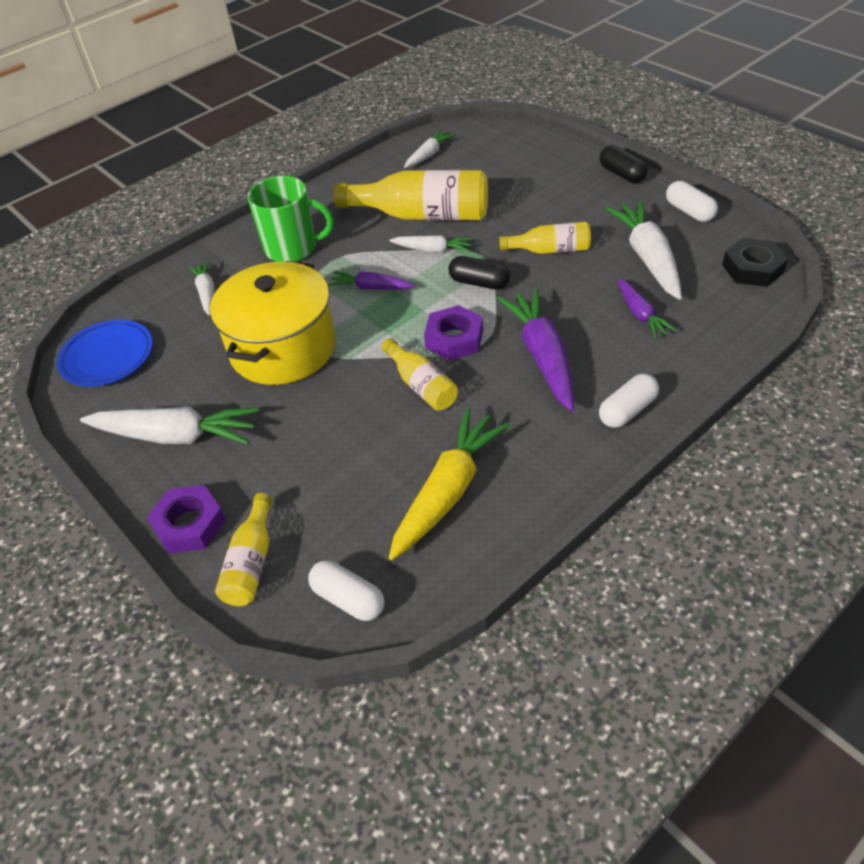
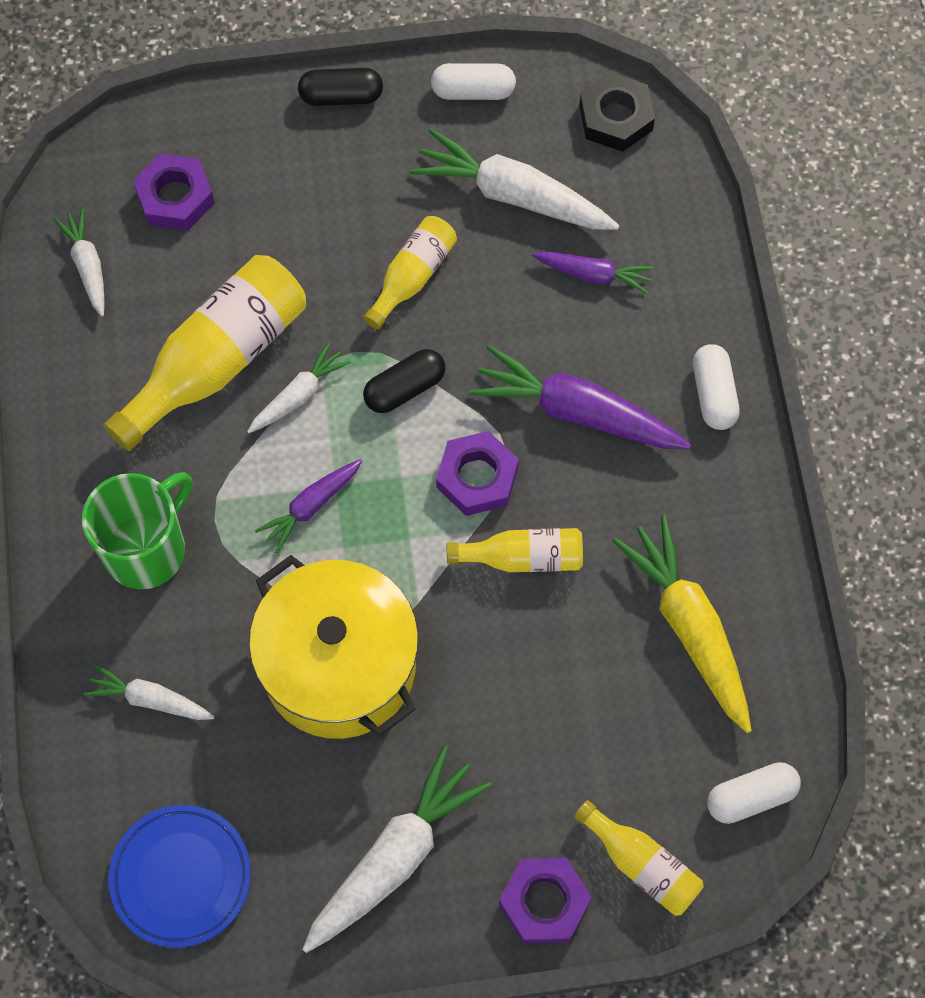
camera: 60 degrees left, 20 degrees up
(497, 158) = (175, 197): none -> purple nut

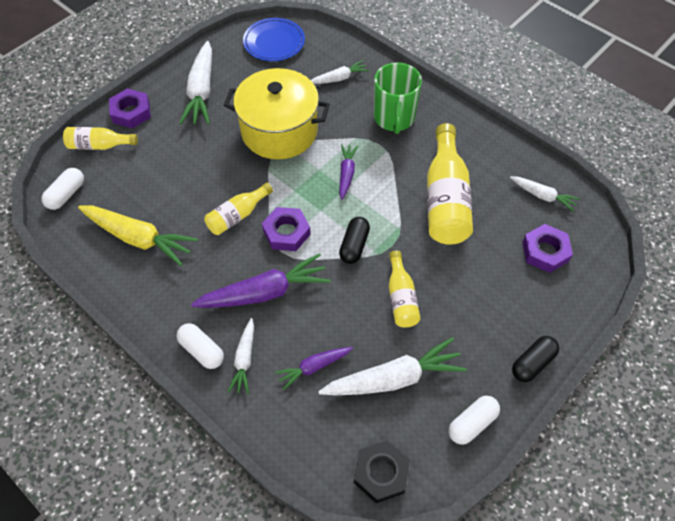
camera: 140 degrees right, 10 degrees down
(299, 395) = (397, 210): white carrot -> white carrot (244, 359)

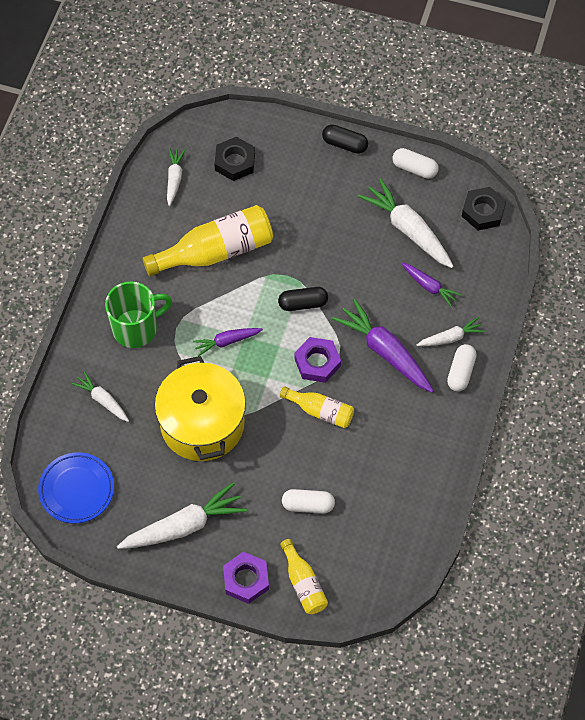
camera: 115 degrees left, 5 degrees up
(66, 194) = (375, 576): white capsule -> white capsule (308, 505)
(138, 238) = (387, 481): yellow carrot -> none
(401, 298) = (335, 250): yellow bottle -> none
(545, 251) = (235, 162): purple nut -> black nut

